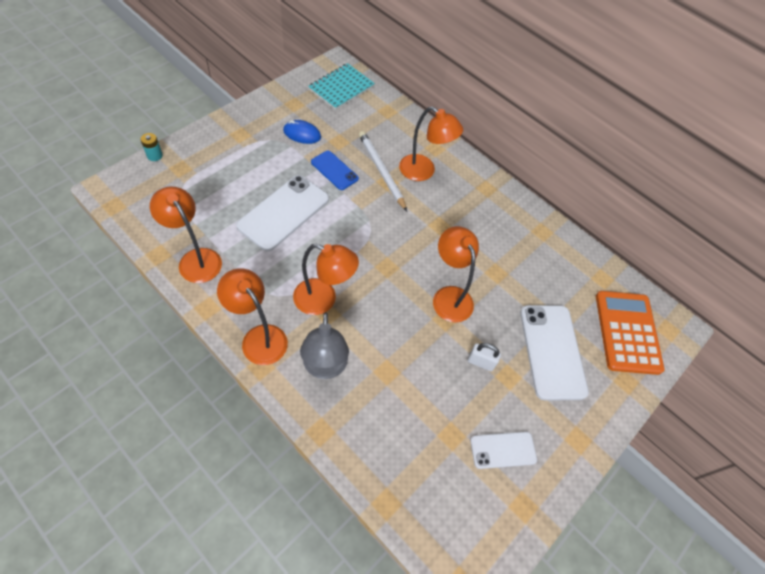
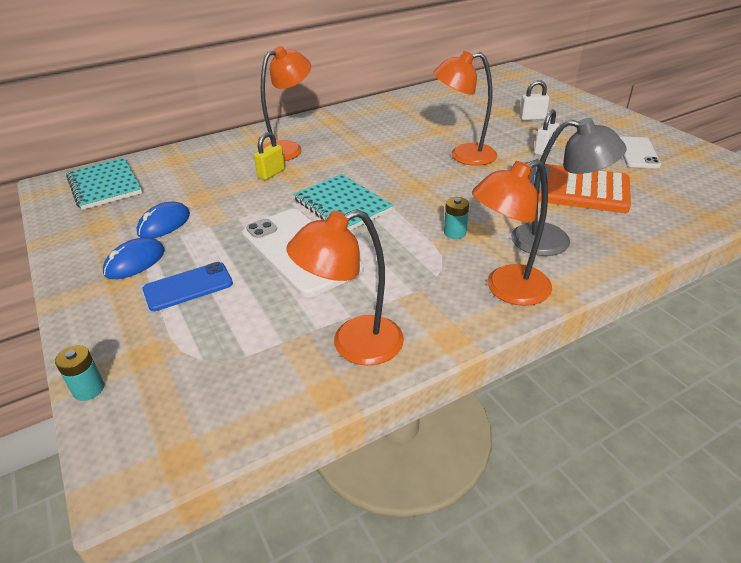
camera: 65 degrees left, 20 degrees down
(259, 135) = (135, 262): none -> blue mouse
(323, 300) = (455, 233): orange lamp -> turquoise battery
(334, 170) = (249, 205): blue phone -> blue phone (188, 287)
(346, 224) = (342, 205): none -> turquoise notebook
(381, 171) = (271, 173): white pencil -> yellow padlock
(552, 351) = (532, 118): white phone -> white padlock
(627, 332) = (514, 88): orange calculator -> orange calculator (572, 189)

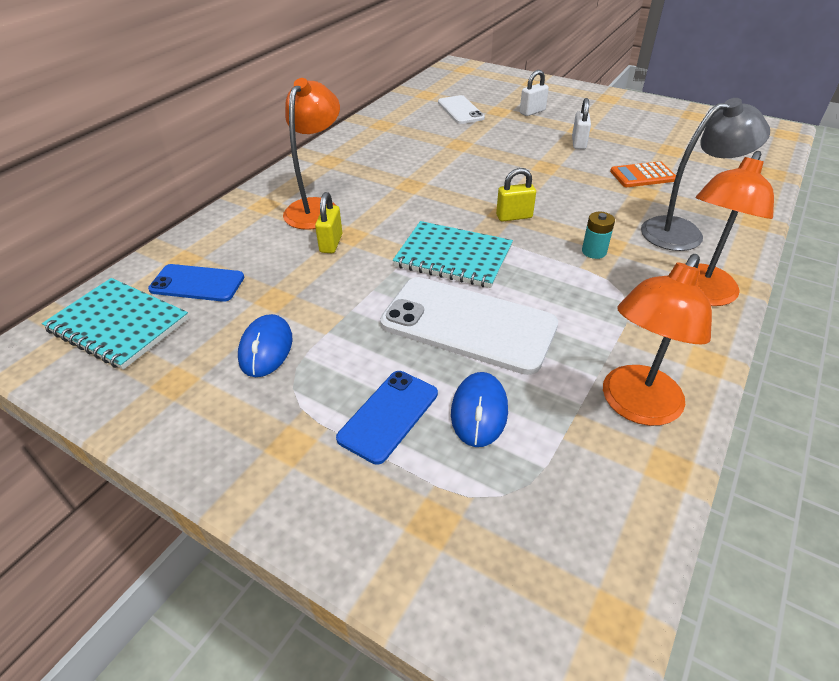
camera: 30 degrees left, 5 degrees up
(89, 389) = (415, 599): turquoise battery -> none
(135, 262) = (284, 411): blue mouse -> blue mouse (479, 411)
(168, 175) = (197, 283): none -> blue phone
(421, 191) = (514, 216): none -> yellow padlock
(463, 156) = (513, 167): orange lamp -> none
(572, 189) = (642, 175): orange calculator -> orange calculator, size x0.52
(637, 153) = (655, 126): white phone -> white phone (460, 110)

